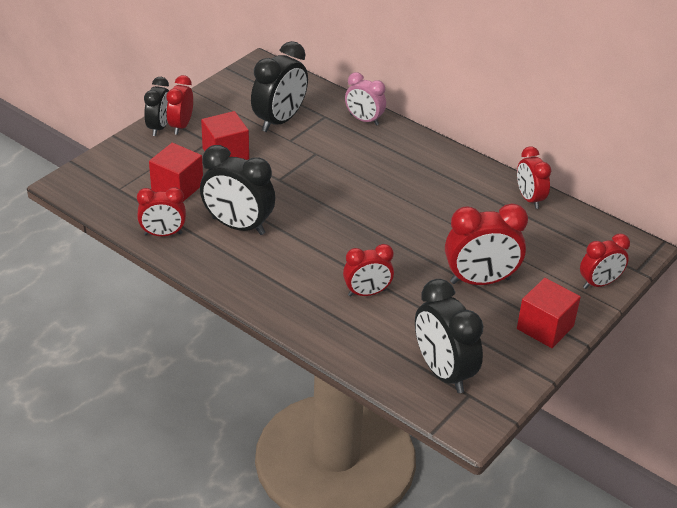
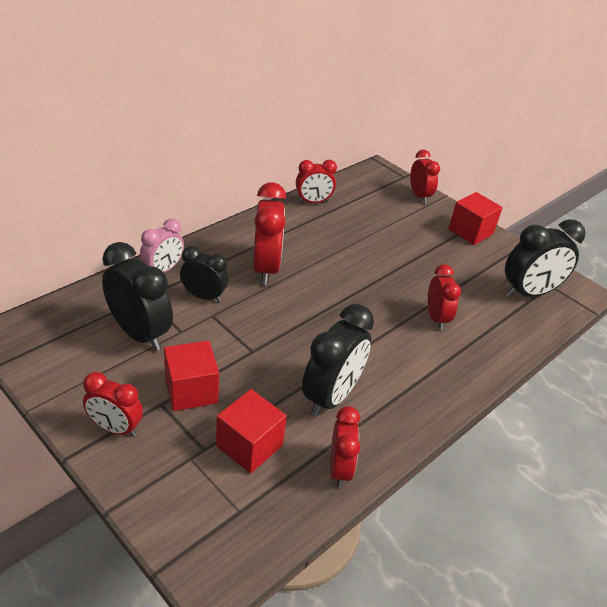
camera: 85 degrees left, 0 degrees up
(159, 127) = (110, 452): black clock -> black clock (204, 296)
(480, 281) = (418, 250): red clock -> red clock (266, 268)

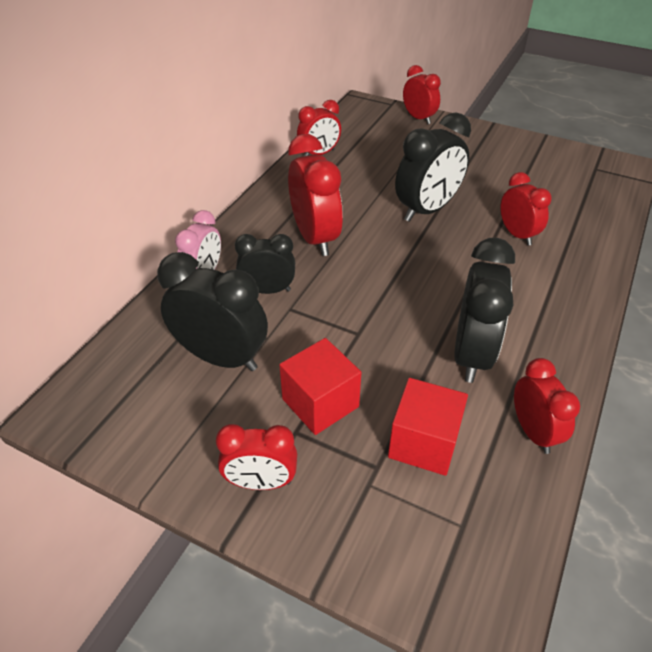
camera: 15 degrees left, 5 degrees up
(470, 231) = (489, 139): red cube -> none
(529, 293) = (582, 182): black clock -> black clock (427, 210)

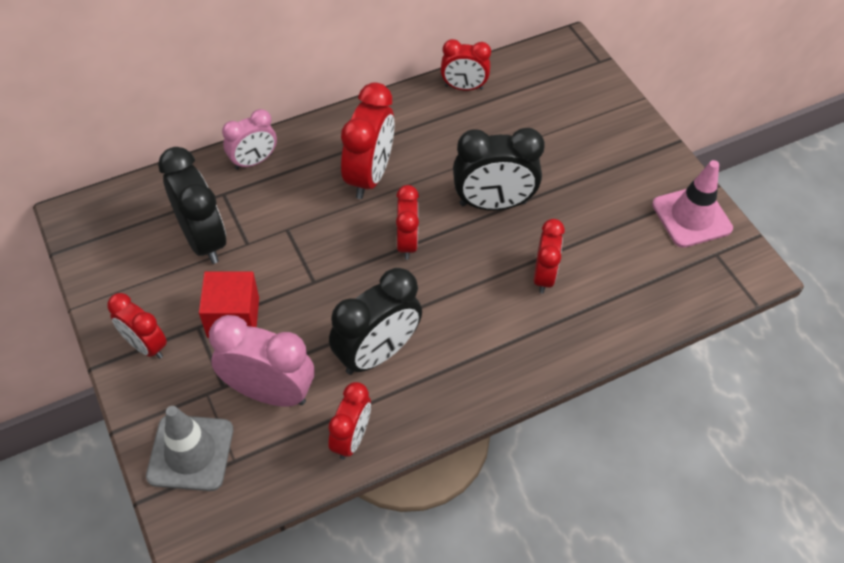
camera: 35 degrees right, 10 degrees up
(268, 290) = (286, 203): black clock -> none
(415, 550) = (190, 453): none -> grey traffic cone
(418, 118) = (606, 94): red clock -> red clock (407, 242)
(423, 443) = (269, 392): red cube -> pink clock
(555, 156) = (691, 216): none -> pink traffic cone

